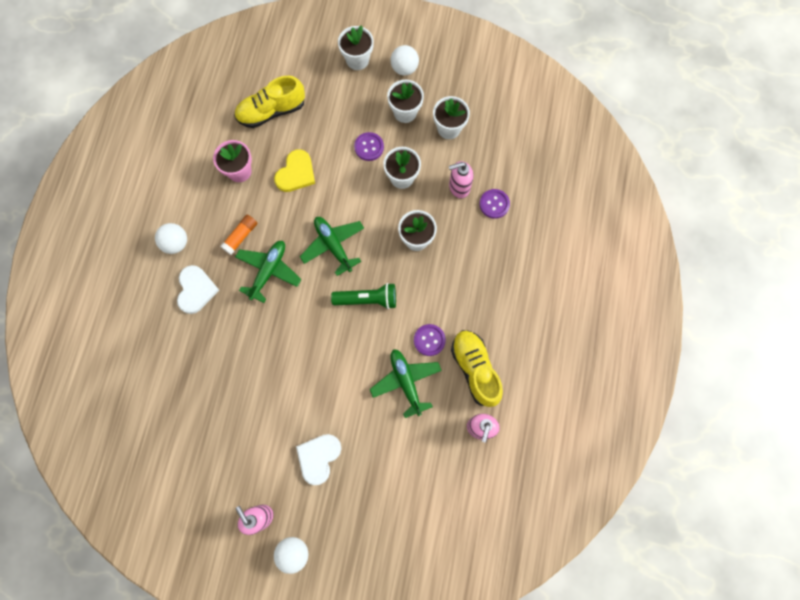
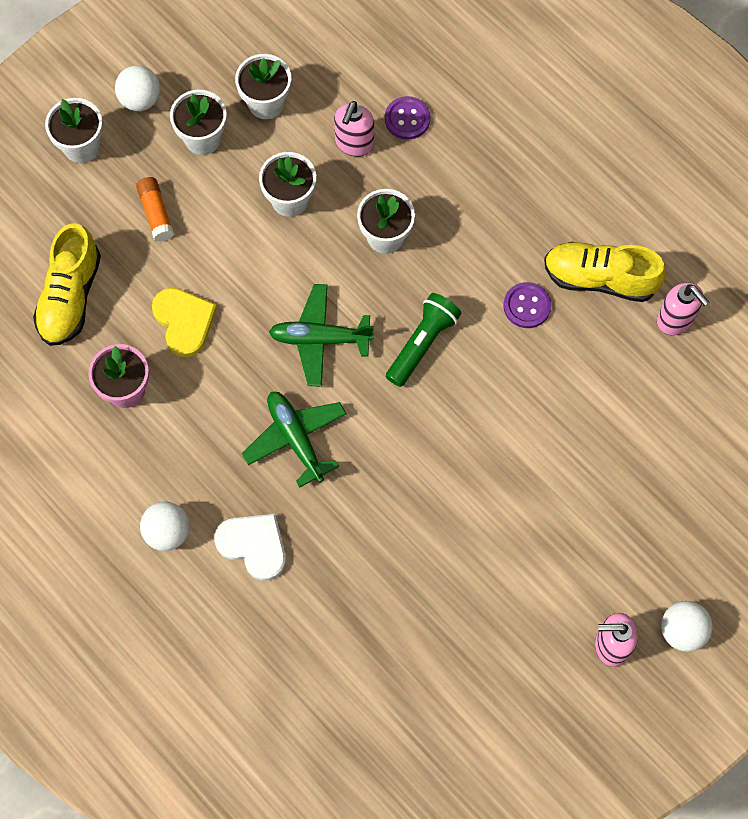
camera: 55 degrees left, 5 degrees down
(240, 236) = (221, 444): orange glue stick -> orange glue stick (156, 213)
(318, 457) = (584, 528): white heart -> none
(369, 147) = (217, 211): purple button -> none
(406, 382) = (560, 366): green plane -> none

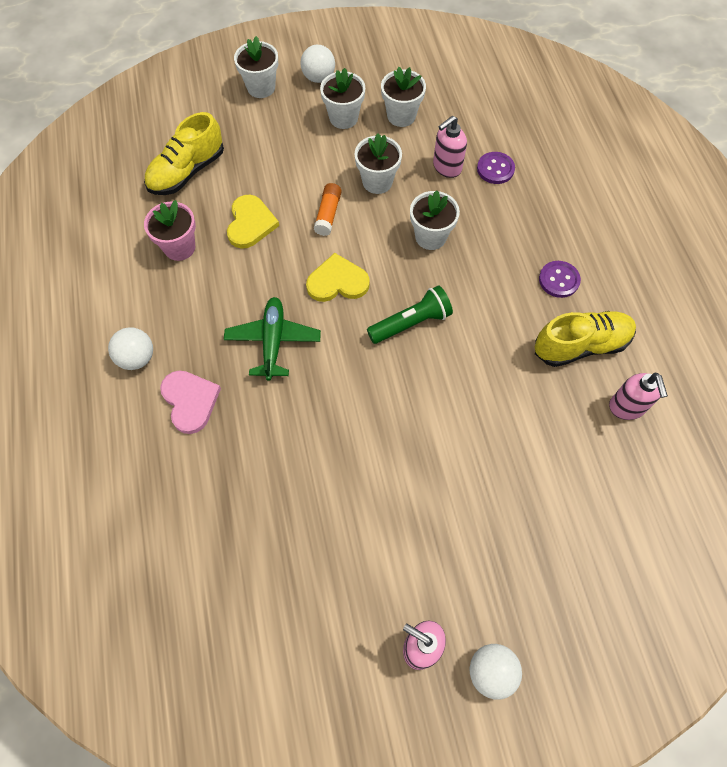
camera: 30 degrees right, 5 degrees down
(156, 213) = (280, 148): orange glue stick -> orange glue stick (328, 214)
(253, 545) = (190, 401): white heart -> pink heart
(320, 339) = (337, 282): green plane -> yellow heart
(527, 306) = (509, 336): purple button -> purple button (559, 280)
(600, 278) = (580, 345): yellow shoe -> yellow shoe turned 120 degrees clockwise

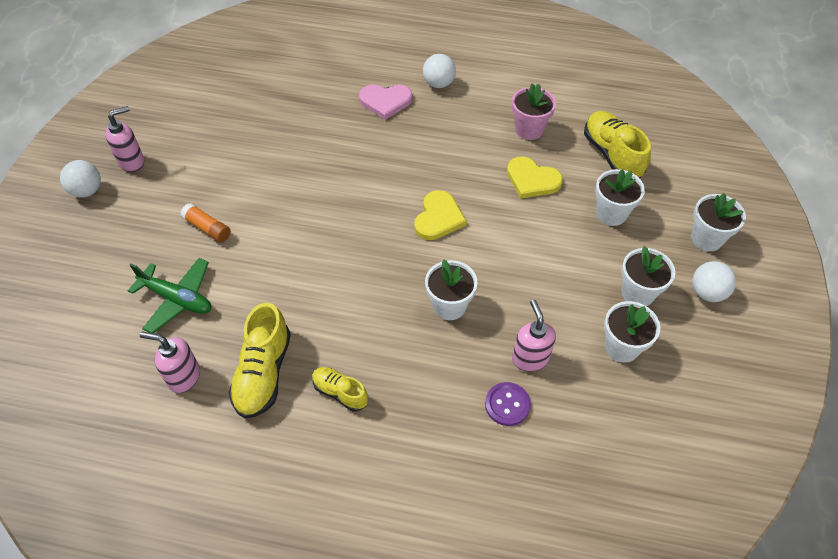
camera: 115 degrees right, 10 degrees down
(273, 341) = (406, 159): green plane -> green plane (177, 299)
(328, 214) = (516, 236): orange glue stick -> orange glue stick (207, 228)
(377, 182) = (538, 289): white flower pot -> white flower pot (611, 213)
(411, 323) = (367, 253): green flashlight -> none
(559, 280) = (340, 392): purple button -> yellow shoe

